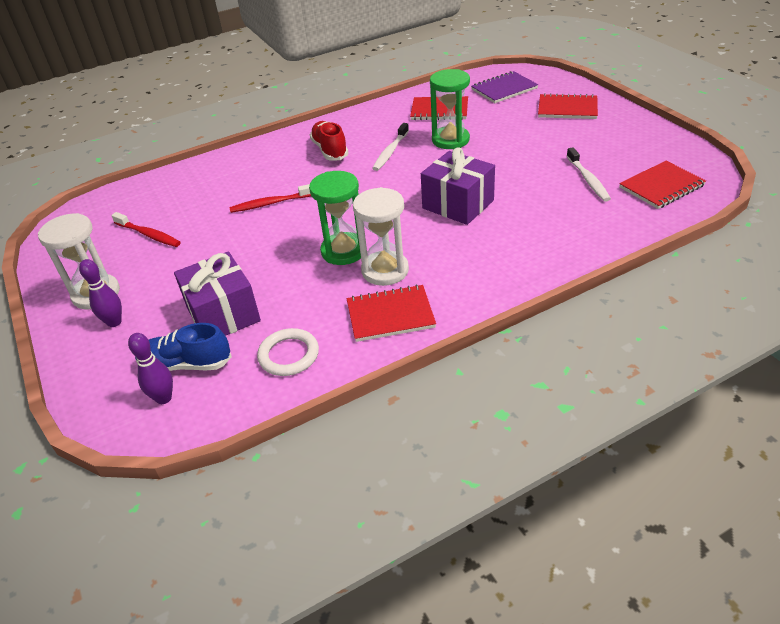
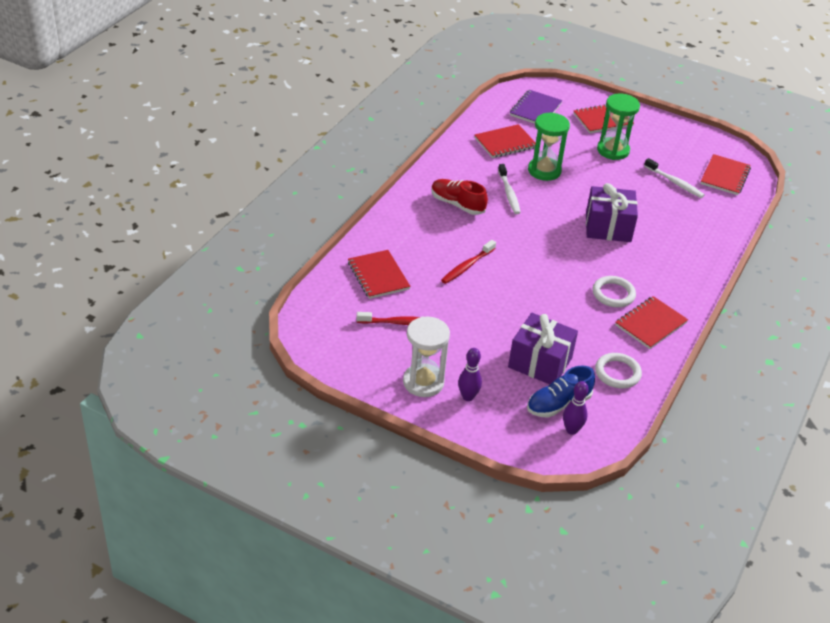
camera: 40 degrees left, 0 degrees up
(185, 191) = (378, 276): none -> red notebook
(343, 251) = (568, 288): green hourglass -> green hourglass (613, 150)
(385, 270) = (613, 294): white hourglass -> white ring

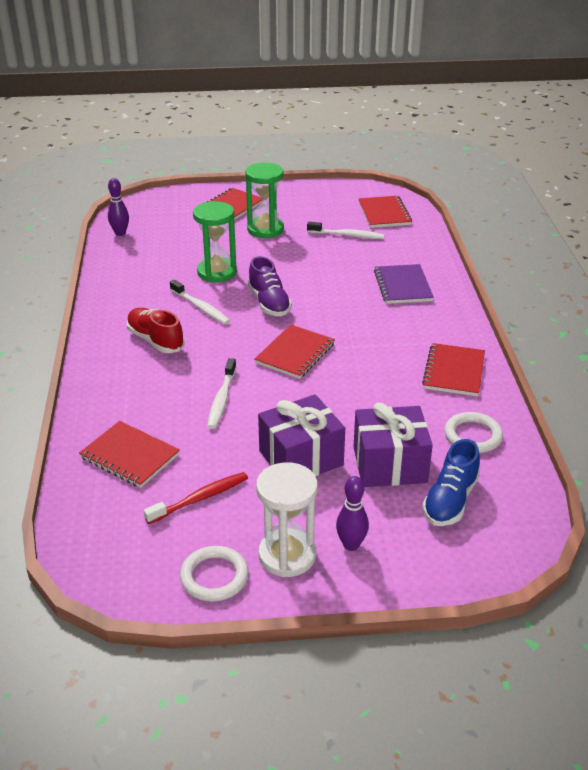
camera: 30 degrees left, 5 degrees down
(457, 204) = (155, 340): red shoe -> red shoe turned 45 degrees clockwise
(467, 266) = (222, 399): red toothbrush -> white toothbrush
(505, 143) = (154, 262): red notebook -> red notebook (295, 353)
(535, 109) = (157, 221): purple notebook -> purple notebook (402, 286)
(561, 211) = (269, 303): none -> purple shoe
(571, 430) = (490, 521): purple bowling pin -> purple bowling pin (120, 233)
(608, 227) = (326, 299): purple gift -> purple gift (301, 458)
(613, 294) = (392, 359): white ring -> white ring (214, 577)

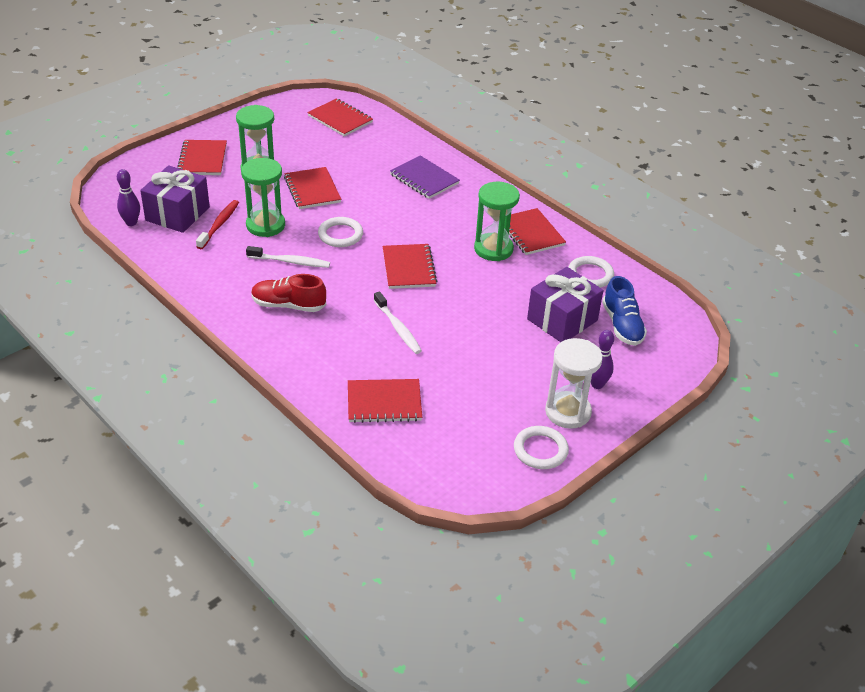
camera: 40 degrees left, 5 degrees up
(200, 498) = (470, 406): red toothbrush -> red toothbrush (219, 225)
(269, 303) = (340, 235): purple shoe -> white ring
(290, 259) = (312, 190): none -> red notebook
(301, 458) = (502, 344): purple gift -> purple gift (177, 214)
(347, 235) = (333, 150): white toothbrush -> none
(397, 370) = (493, 249): none -> green hourglass

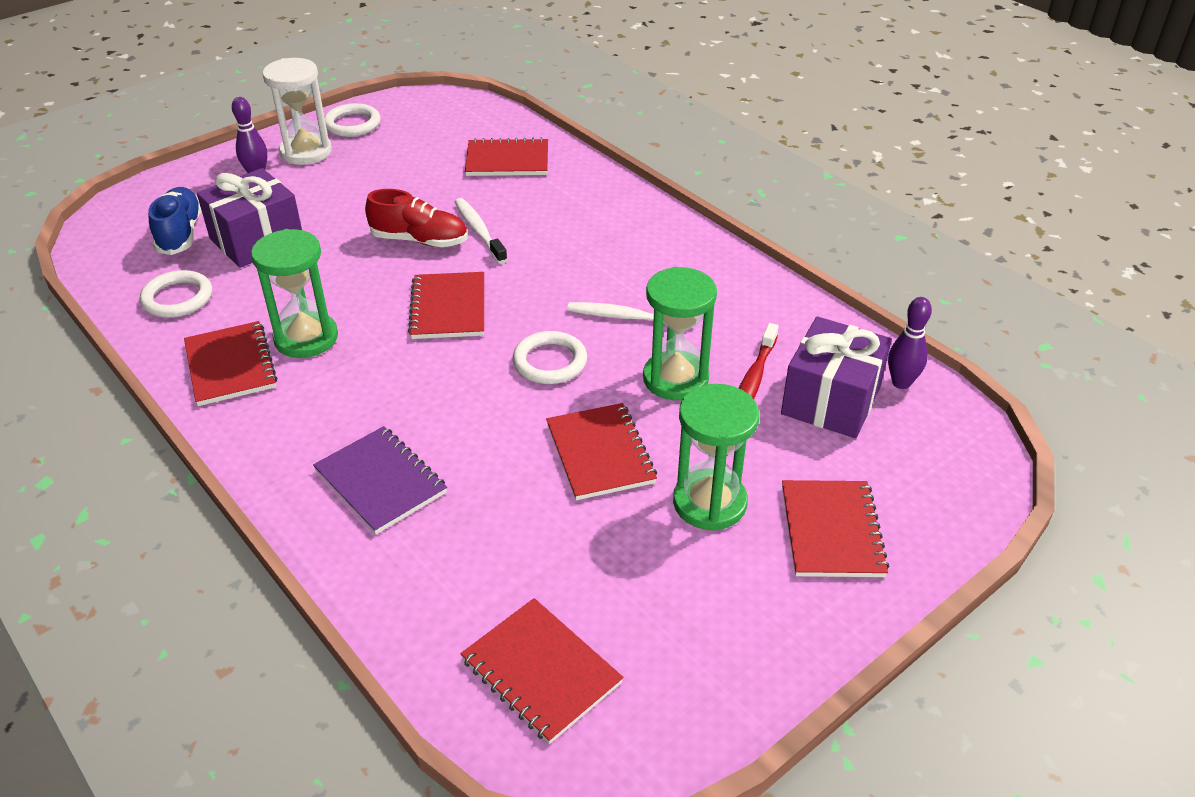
camera: 175 degrees left, 0 degrees up
(288, 305) = (624, 258): red shoe -> red shoe (419, 240)

